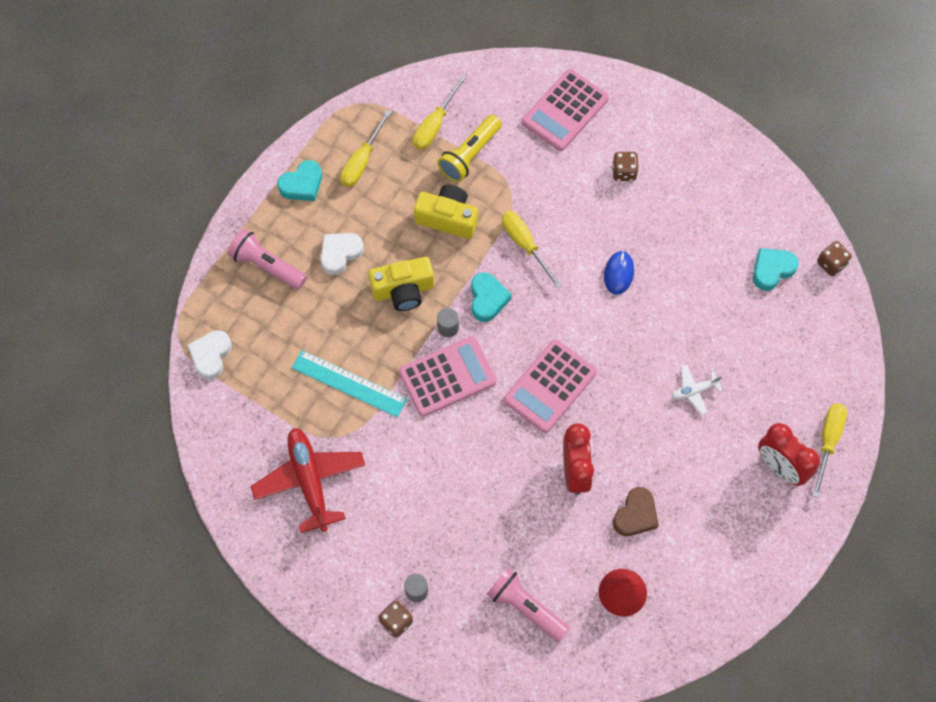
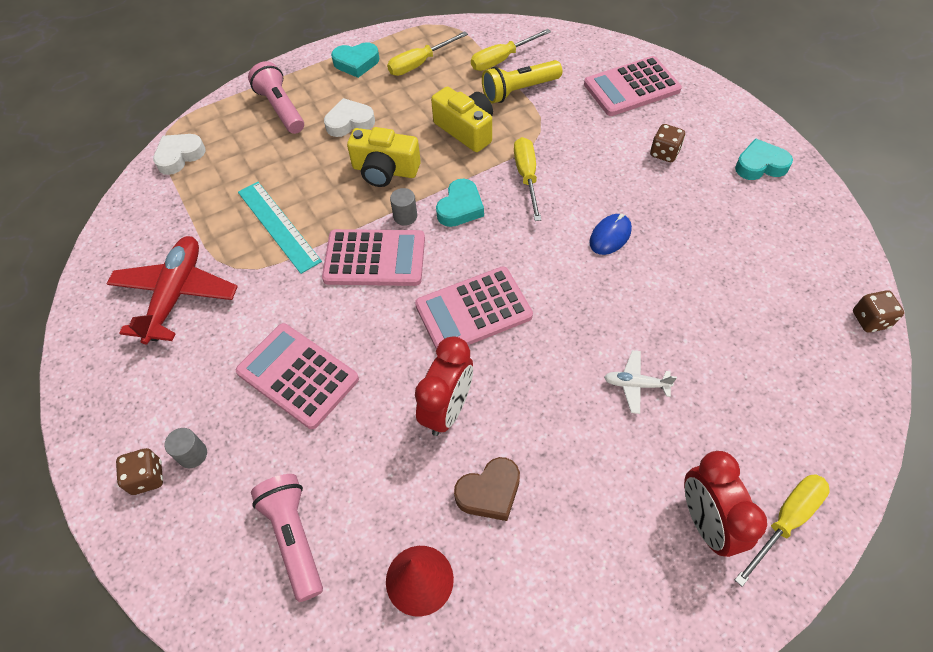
camera: 30 degrees right, 10 degrees down
(452, 498) = (298, 375): none -> pink calculator
(772, 270) = (791, 298): turquoise heart -> turquoise heart (760, 165)

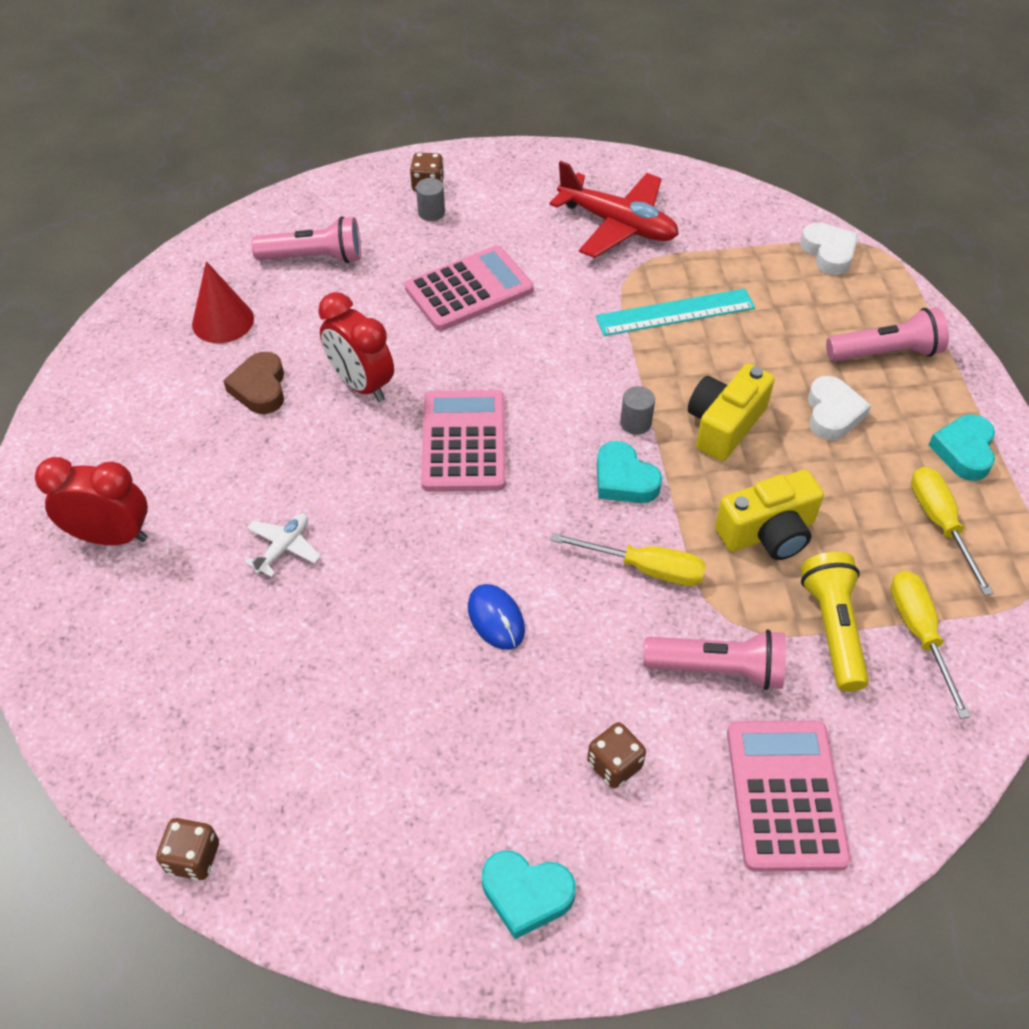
camera: 110 degrees right, 5 degrees down
(374, 258) = (584, 379): pink calculator -> none
(576, 128) = (718, 669): none -> pink flashlight
(760, 165) = (526, 894): turquoise heart -> turquoise heart turned 90 degrees clockwise
(786, 520) = (61, 604): yellow screwdriver -> none

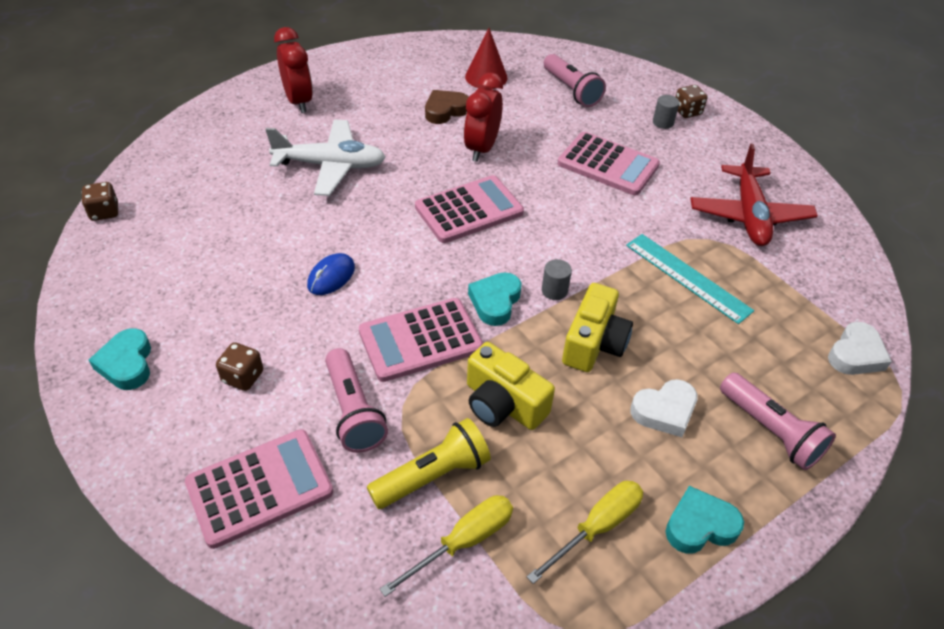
camera: 60 degrees right, 5 degrees down
(284, 548) = (330, 166): white plane -> white plane, size x2.07
(645, 568) = (420, 340): yellow screwdriver -> pink calculator
(724, 425) = (594, 343): yellow camera -> yellow camera turned 105 degrees clockwise

